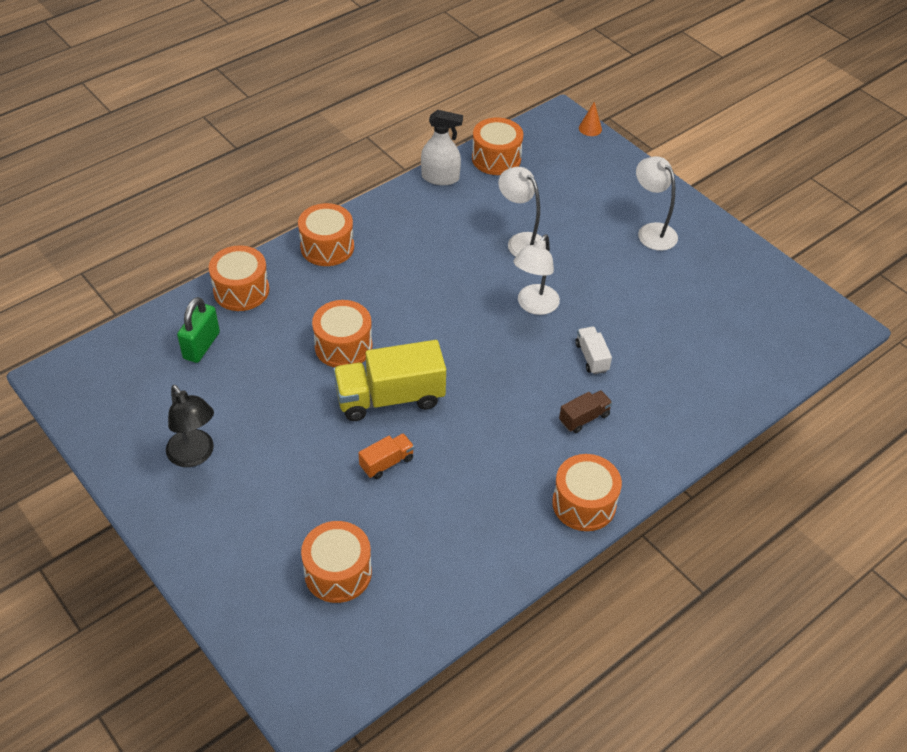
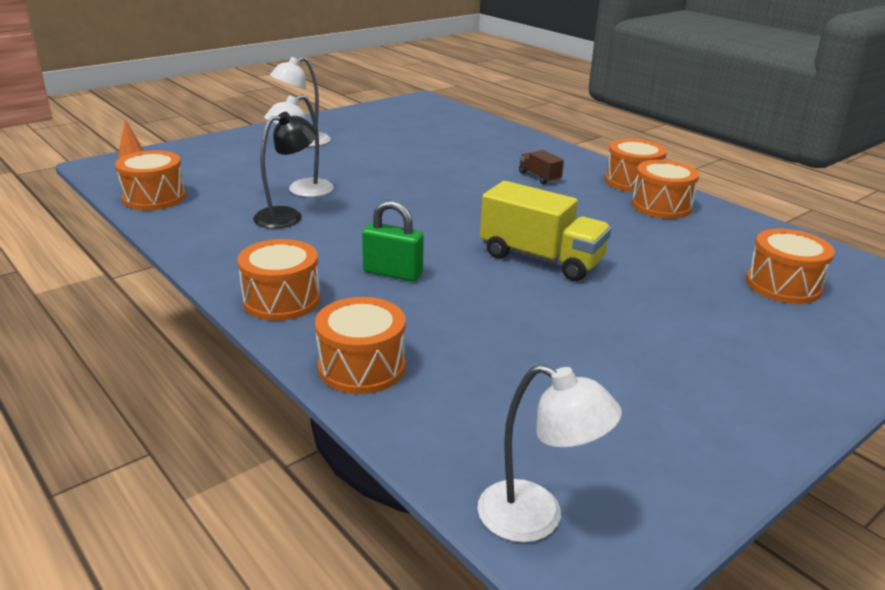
camera: 90 degrees left, 20 degrees down
(195, 455) = (684, 388): black lamp -> black lamp (287, 216)
(201, 345) = (479, 397): green padlock -> green padlock (393, 273)
(343, 346) = (466, 286): orange drum -> orange drum (661, 206)
(387, 463) = (631, 261): orange truck -> none
(390, 398) = (541, 259): yellow truck -> yellow truck turned 45 degrees counterclockwise
(440, 177) = (172, 228): white spray bottle -> none
(534, 306) = (399, 189): white lamp -> white lamp (536, 518)
(591, 357) = (466, 171): white truck -> none

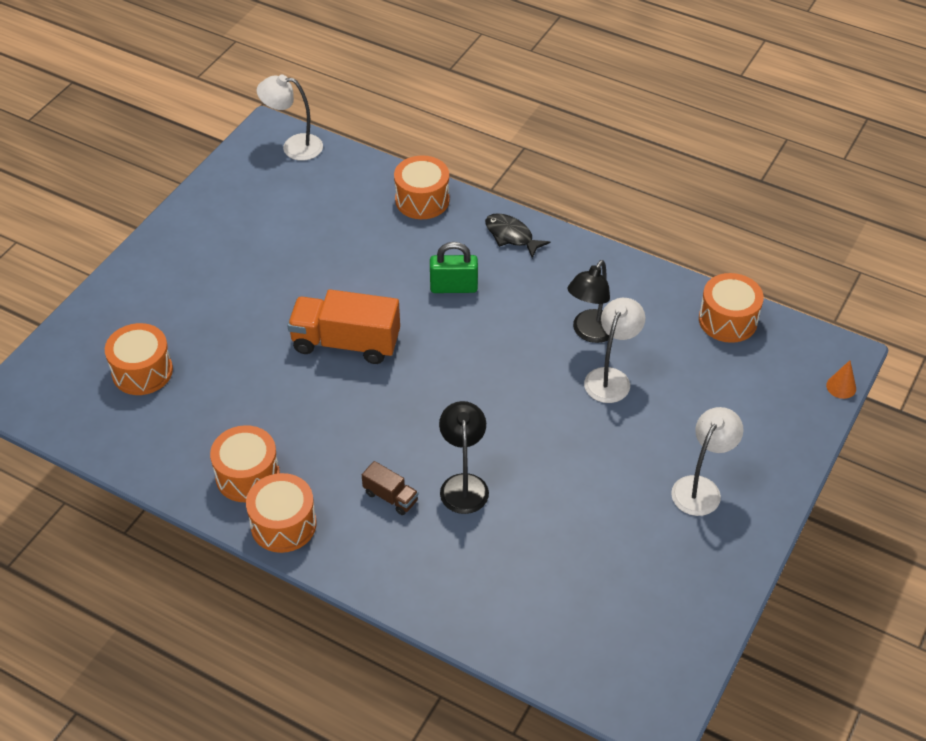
camera: 160 degrees right, 20 degrees up
(281, 300) = (511, 236): orange drum -> black fish
(477, 171) = (463, 484): none -> black lamp
(541, 259) = (346, 343): yellow truck -> orange truck

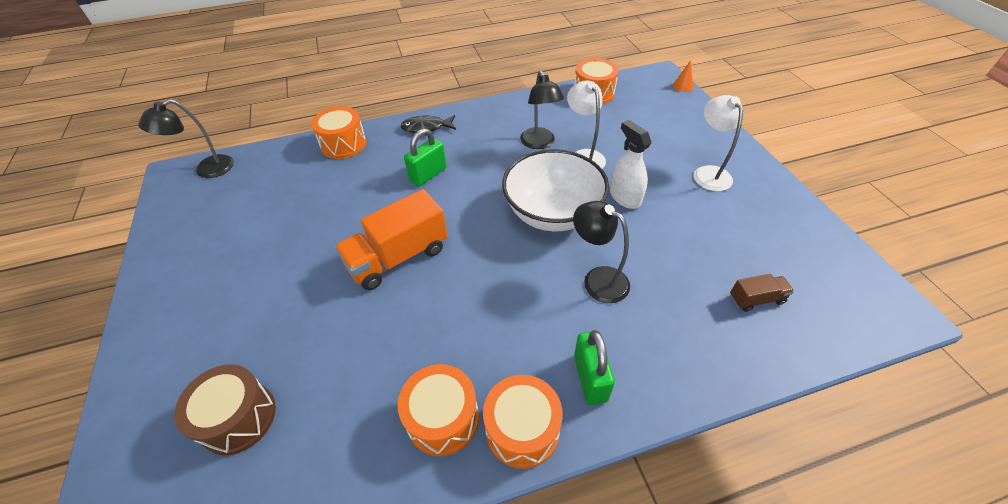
camera: 45 degrees left, 0 degrees up
(142, 371) = (238, 418): orange drum -> brown drum
(294, 146) = (207, 170): white lamp -> black lamp
(363, 537) = (590, 378): none -> green padlock
(390, 497) = (567, 330): brown truck -> brown truck (756, 299)
(506, 405) = (552, 213): none -> white bowl
(587, 444) = (624, 197): none -> white spray bottle

